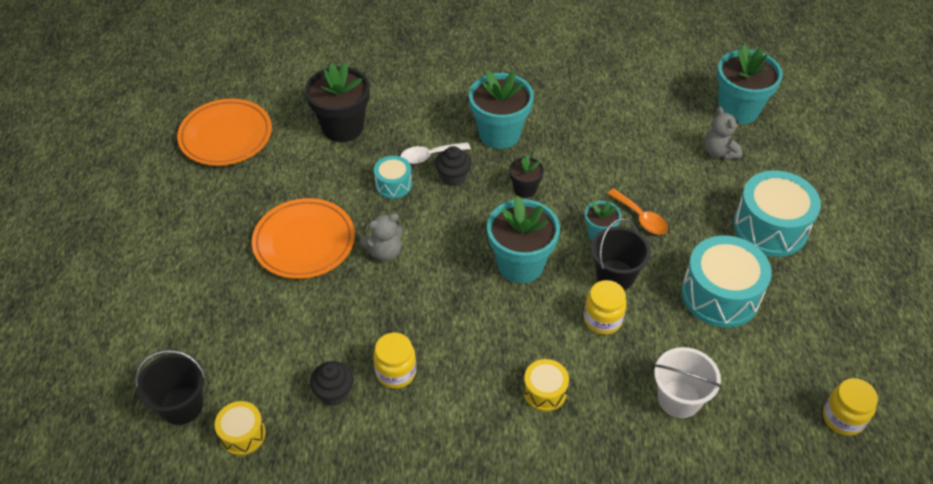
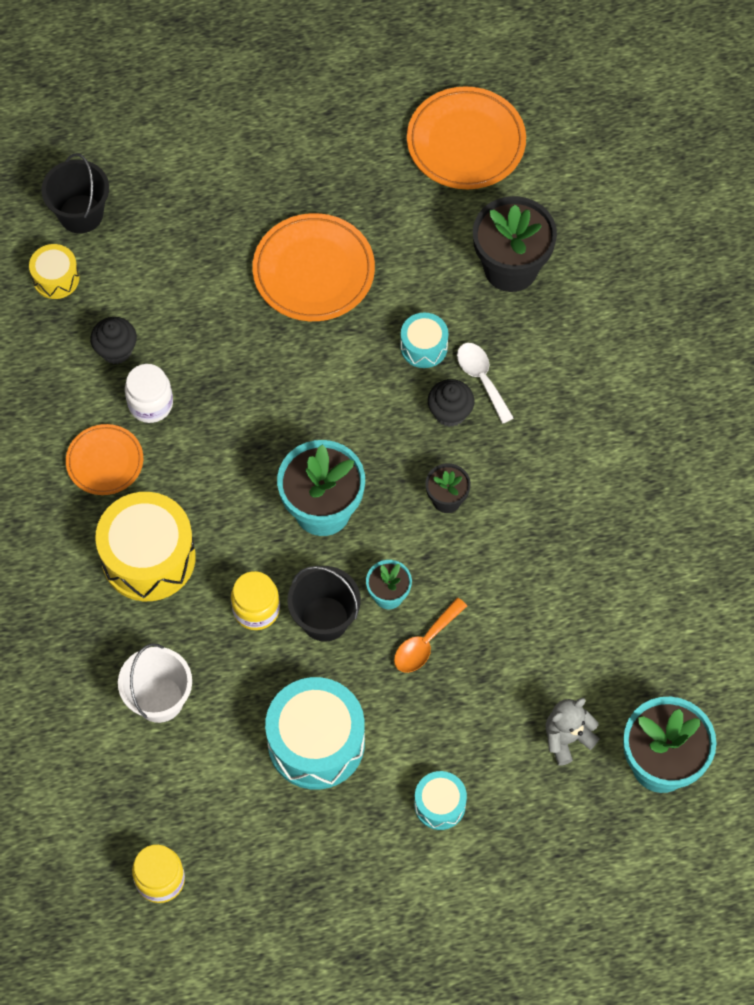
camera: 80 degrees right, 15 degrees up
(385, 252) = (314, 359): grey teddy bear -> none
(396, 372) = (150, 404): yellow jar -> white jar
(445, 415) = (105, 462): none -> orange plate
(499, 134) = (540, 455): turquoise flower pot -> none
(545, 391) = (148, 557): yellow drum -> yellow drum, size x1.91
(770, 227) = (440, 805): turquoise drum -> turquoise drum, size x0.52

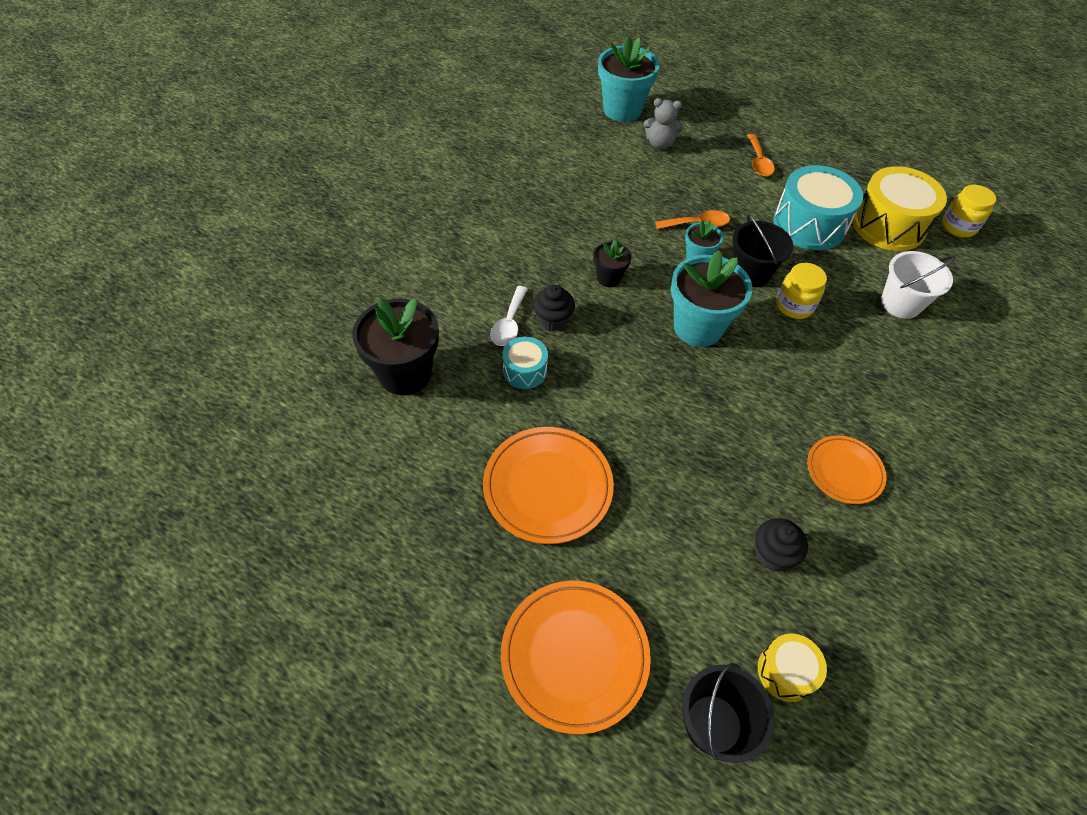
camera: 140 degrees left, 10 degrees down
(148, 557) = (852, 384): yellow drum -> yellow drum (888, 225)
(150, 404) = (773, 487): white jar -> none
(440, 805) = (758, 162): turquoise drum -> orange spoon
(466, 142) = (316, 491): orange plate -> orange plate (574, 656)

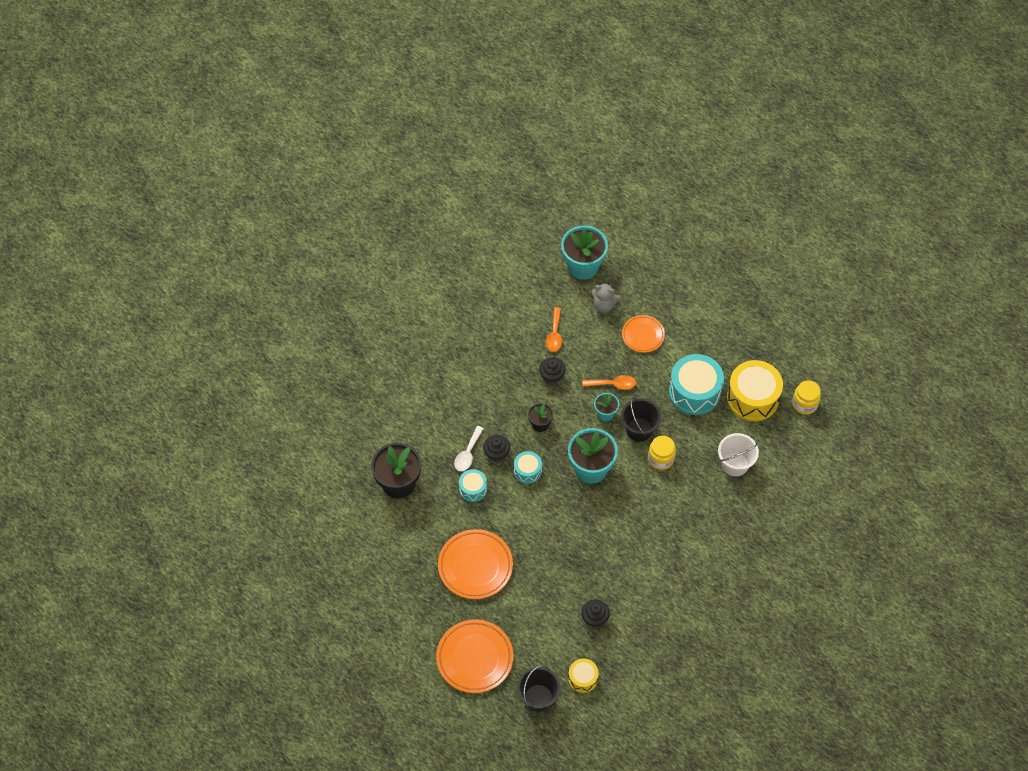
camera: 10 degrees right, 5 degrees up
(604, 338) = (527, 471): none -> turquoise drum
(611, 222) = (552, 376): none -> black cupcake
(758, 162) = (675, 329): orange spoon -> orange spoon (554, 334)
(844, 471) = (653, 576): orange plate -> orange plate (643, 335)

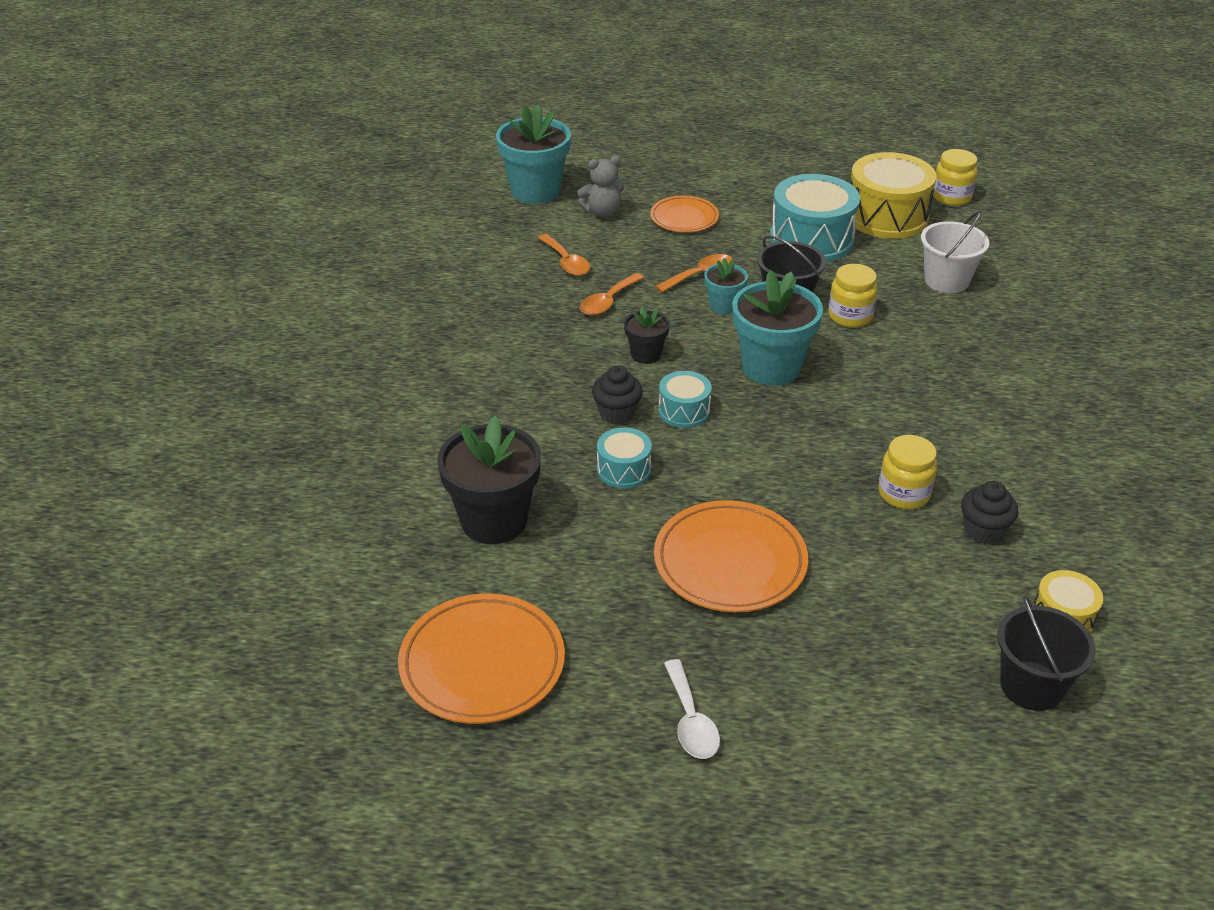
camera: 35 degrees left, 20 degrees down
(468, 453) = (572, 433): white spoon -> white spoon (691, 721)
(474, 658) = (867, 690): orange plate -> orange plate (482, 664)
(552, 376) = (608, 301): black cupcake -> orange spoon
(580, 578) = (904, 494): none -> yellow jar

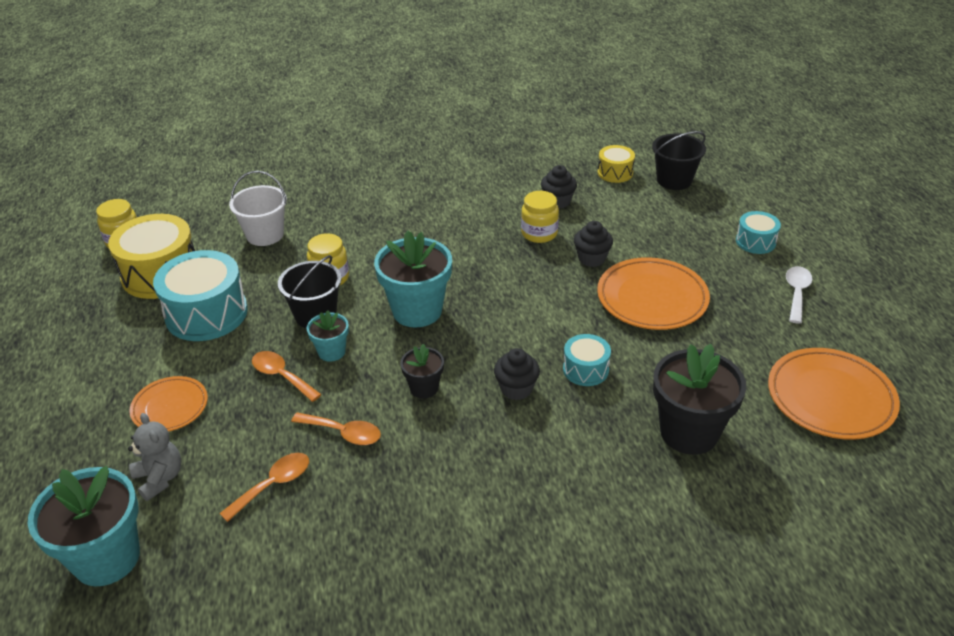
camera: 105 degrees left, 0 degrees up
(684, 411) = (495, 349): turquoise drum -> turquoise drum (755, 242)
(691, 721) = (796, 293): white spoon -> white spoon turned 45 degrees counterclockwise
(833, 529) = (591, 258): none -> black cupcake

